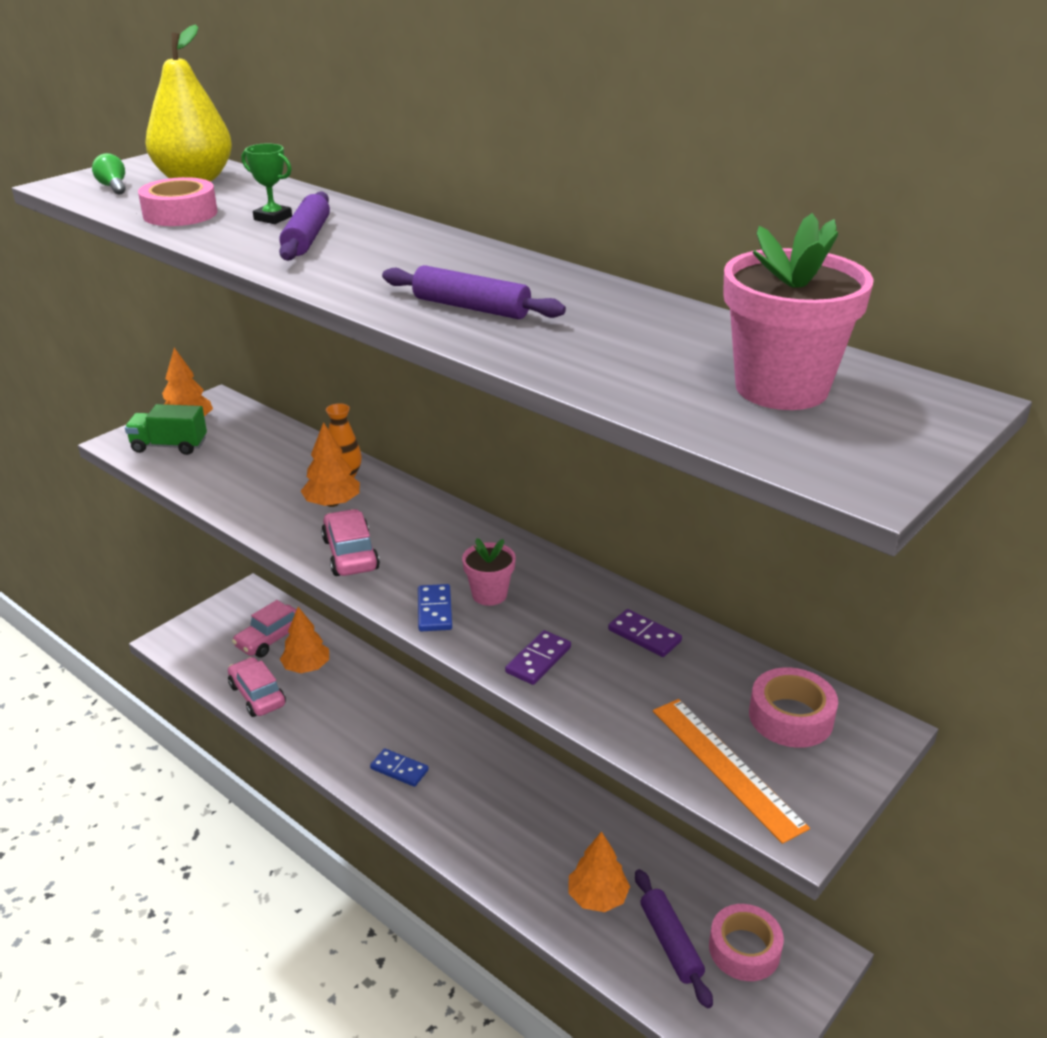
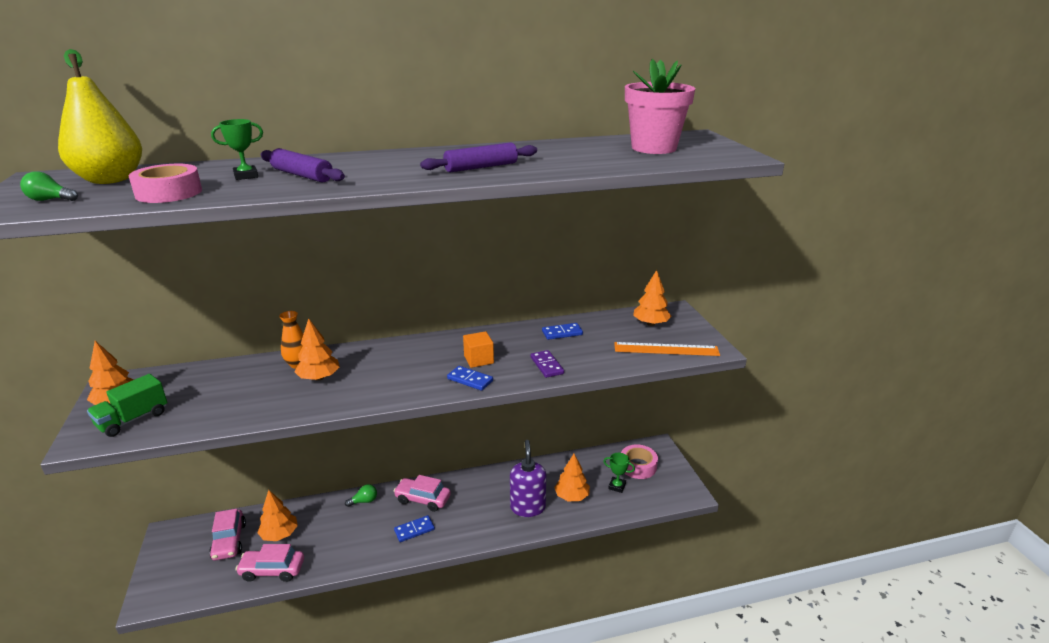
camera: 55 degrees left, 5 degrees down
(350, 554) = (380, 388): pink car -> pink car (423, 499)
(407, 698) = (364, 501): none -> green light bulb
(489, 594) = (478, 359): pink flower pot -> orange cube
(531, 858) = (527, 507): none -> purple soap dispenser
(644, 635) = (562, 333): purple domino -> blue domino
(670, 943) = (617, 486): purple rolling pin -> green trophy
(791, 717) = (651, 323): pink tape -> orange tree

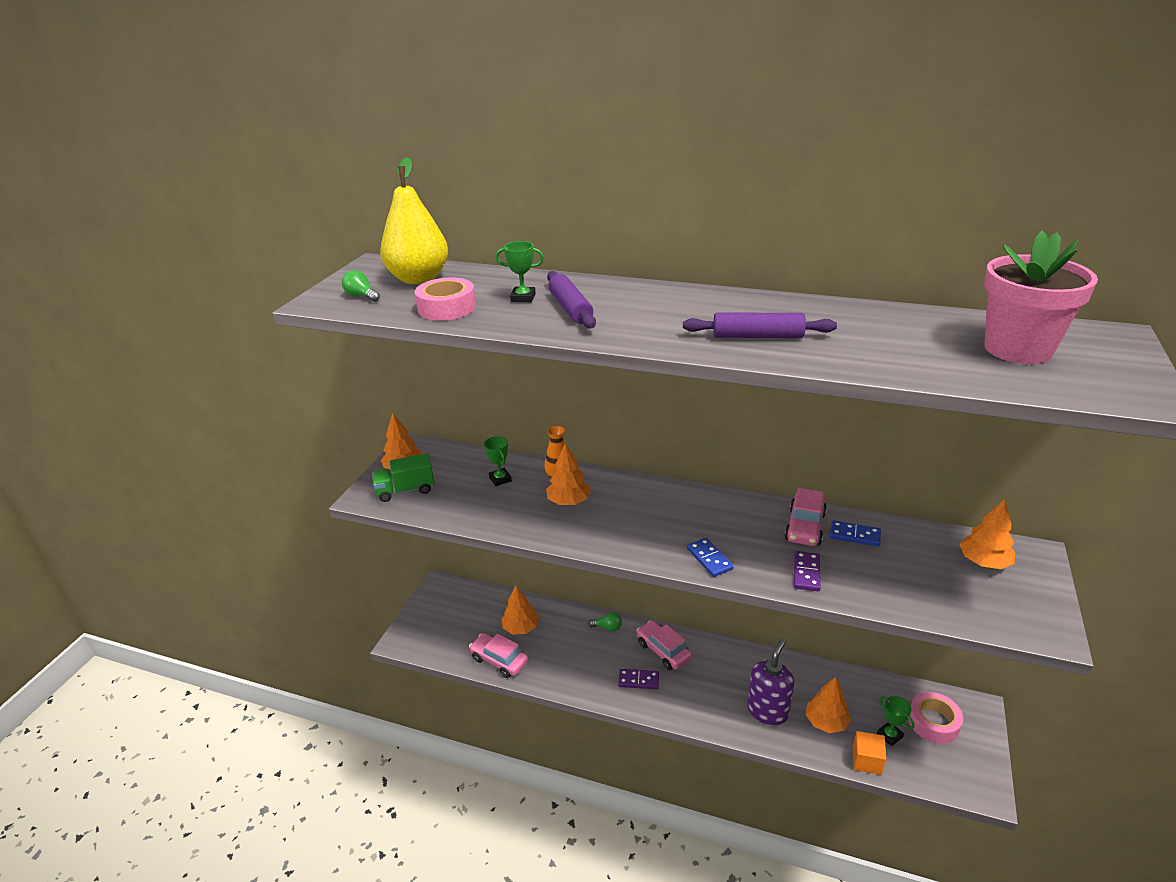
camera: 35 degrees right, 5 degrees up
(229, 541) = (479, 615): pink car -> pink car (805, 527)
(236, 381) = (500, 479): none -> green trophy
(414, 530) = (638, 680): blue domino -> purple domino
(478, 359) = (734, 537): orange cube -> orange cube (866, 761)
(666, 349) = (978, 607): orange ruler -> none

